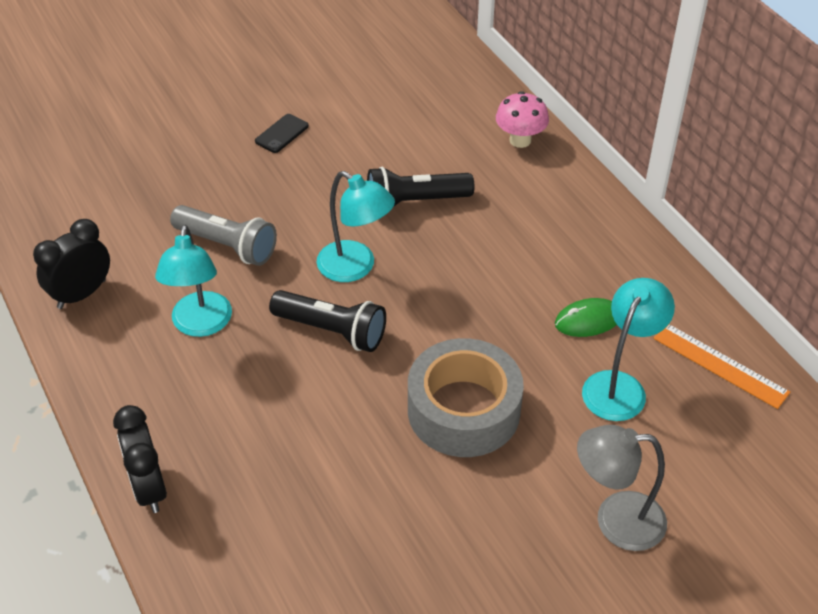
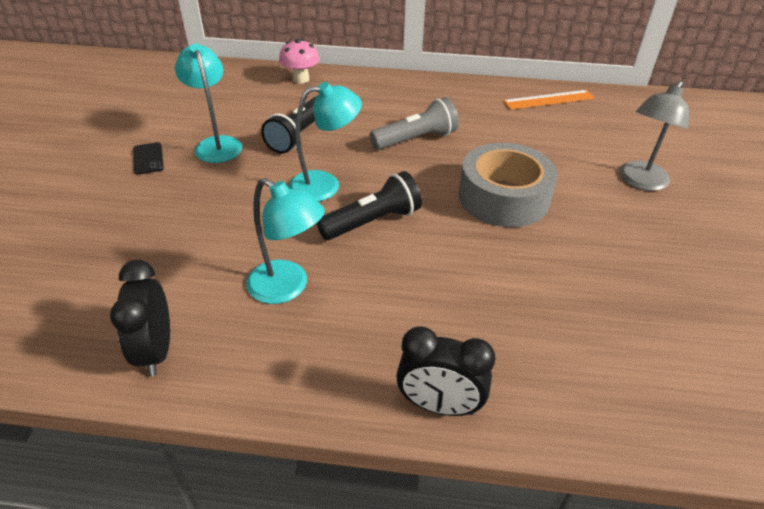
camera: 55 degrees left, 5 degrees down
(227, 245) = (221, 235): grey flashlight -> grey flashlight (416, 139)
(588, 320) = (474, 122): green mouse -> none
(619, 386) = (535, 135): turquoise lamp -> turquoise lamp (216, 144)

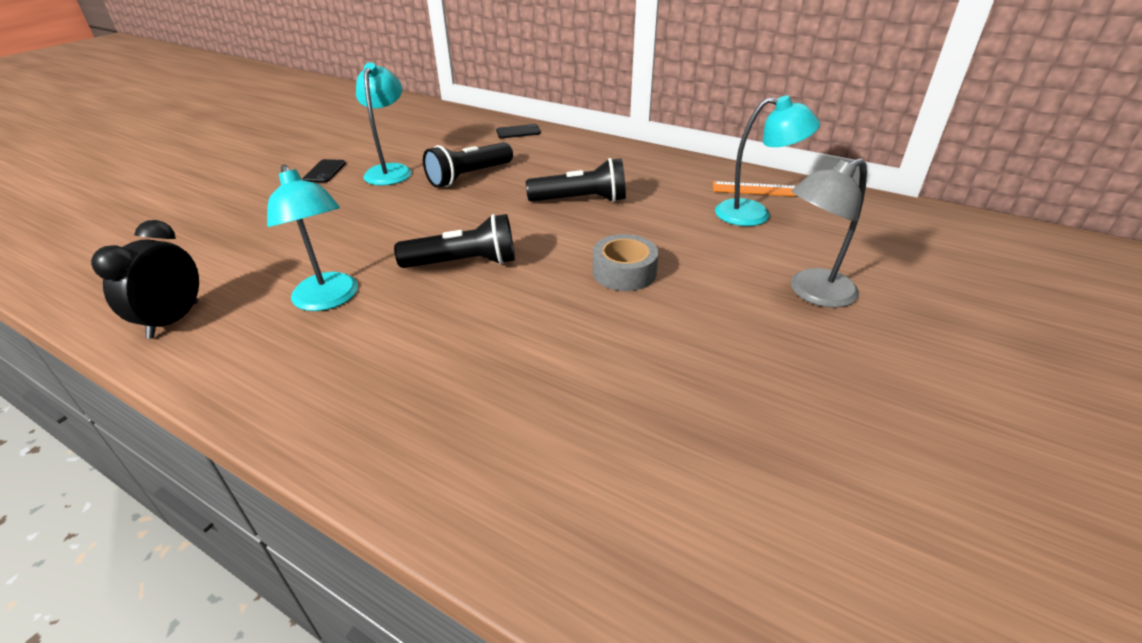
camera: 25 degrees right, 5 degrees down
(301, 79) = (518, 132): pink mushroom -> black phone
(325, 185) = (452, 222): turquoise lamp -> turquoise lamp (754, 214)
(416, 139) = (581, 200): grey flashlight -> black flashlight
(439, 405) = (357, 451): black clock -> none
(503, 197) = (624, 272): grey tape -> grey tape, size x0.59

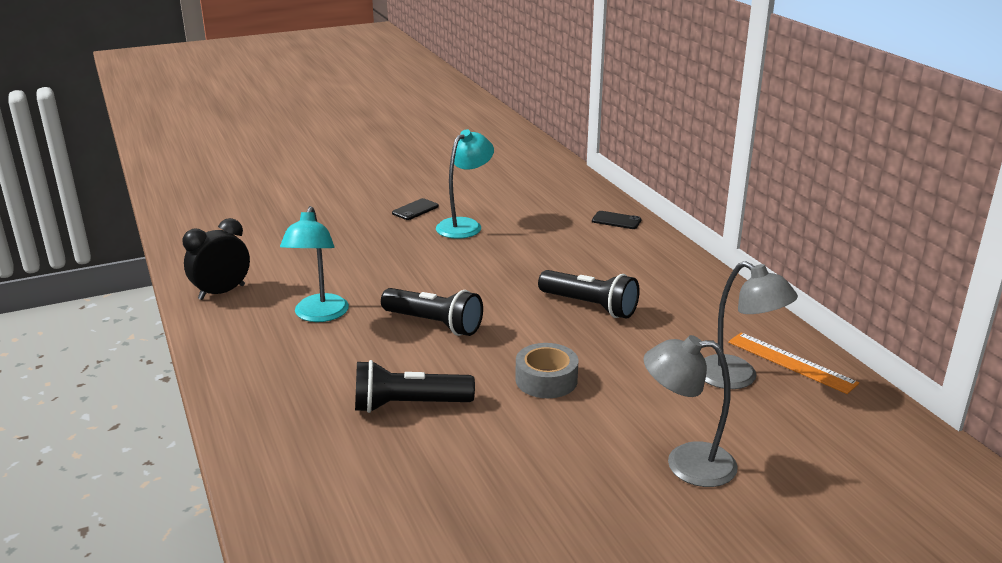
camera: 35 degrees right, 10 degrees down
(469, 176) = (521, 251): black flashlight -> black flashlight (408, 405)
(754, 214) = (737, 378): turquoise lamp -> grey lamp

